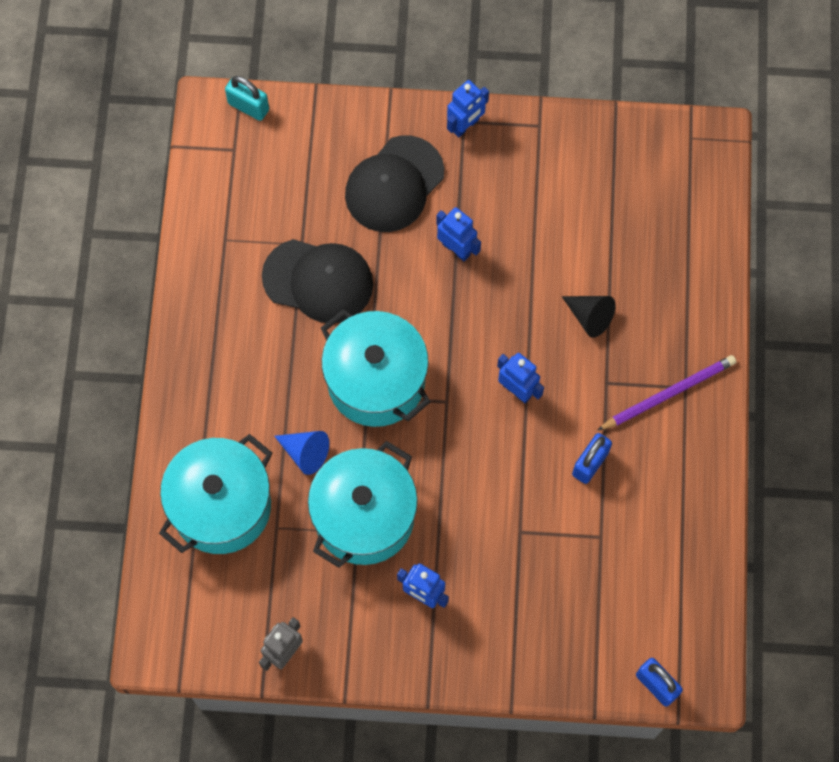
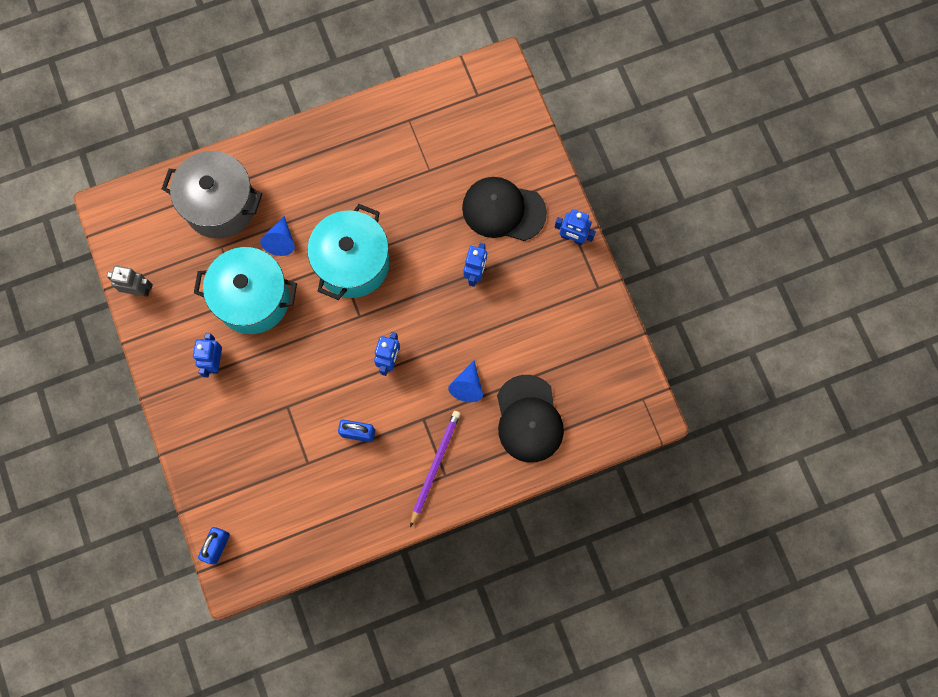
camera: 65 degrees right, 5 degrees up
(221, 506) = (220, 205): turquoise pot -> grey pot
(248, 107) = (514, 89): turquoise padlock -> none
(318, 280) = (408, 193): black cap -> black cap (529, 419)
(589, 317) = (467, 386): black cone -> blue cone
(669, 393) = (435, 466): purple pencil -> purple pencil turned 105 degrees counterclockwise

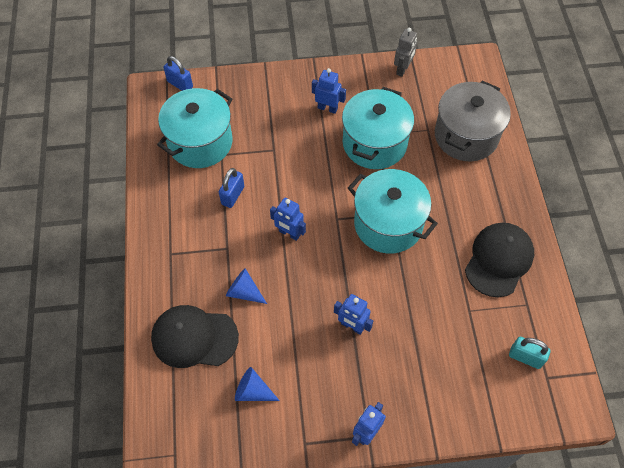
camera: 105 degrees right, 15 degrees down
(281, 241) = (423, 173): blue cone -> blue cone (253, 391)
(296, 492) = (200, 142): none -> turquoise pot
(435, 466) = (182, 248): purple pencil -> none
(463, 115) = (525, 357): none -> turquoise padlock
(503, 210) = (412, 370): black cap -> black cap (498, 260)

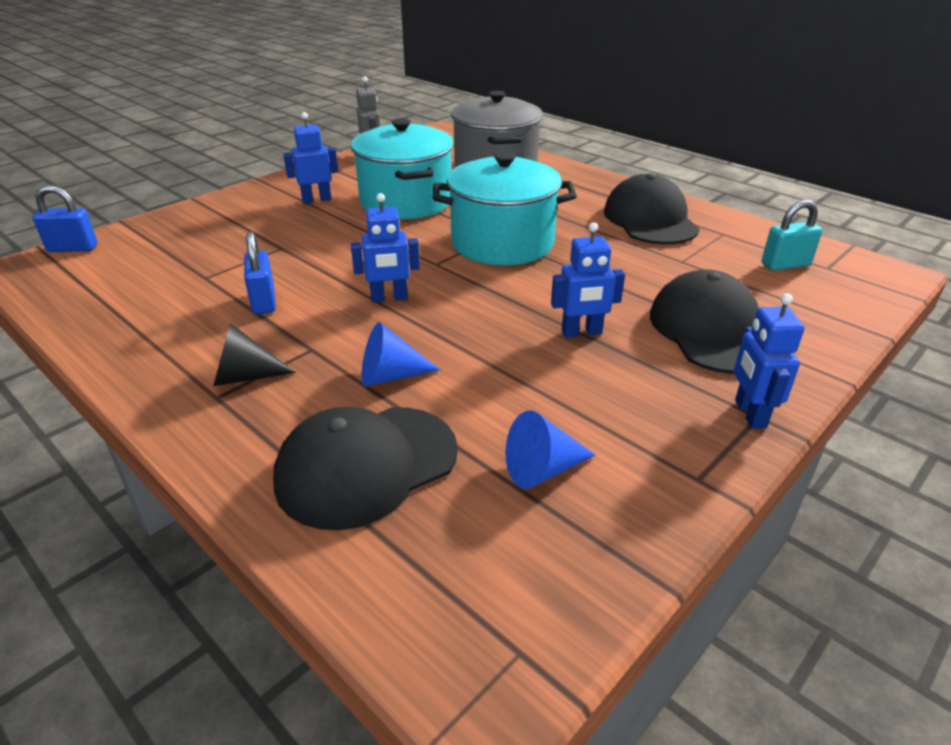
camera: 40 degrees left, 25 degrees down
(188, 248) = (244, 377): none -> black cone
(200, 142) = (158, 279): turquoise pot -> none
(415, 372) = (711, 330): none -> black cap

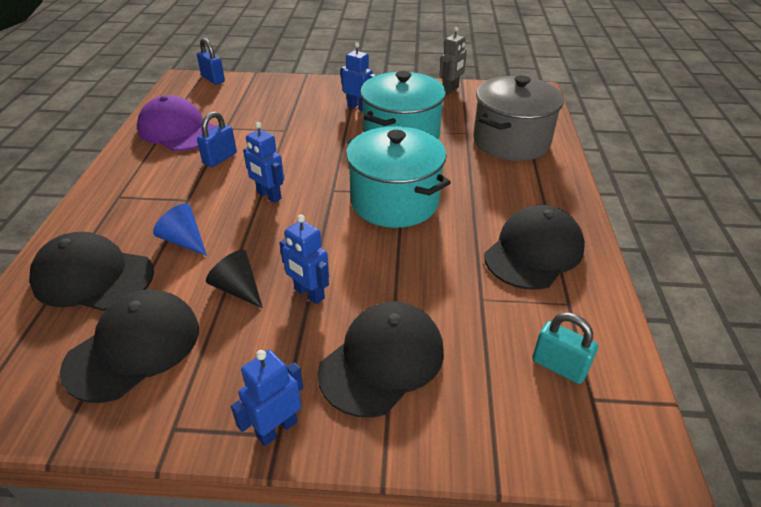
camera: 50 degrees right, 5 degrees up
(143, 308) = (177, 130): none -> purple cap
(244, 377) = (142, 194): black cone -> black cone (238, 289)
(543, 469) = (134, 347): blue cone -> black cap

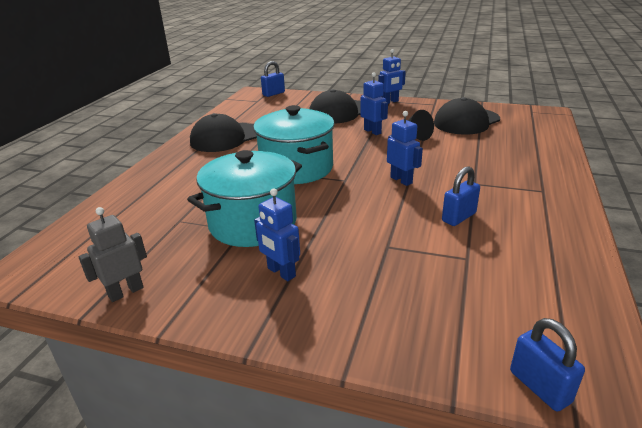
camera: 165 degrees left, 10 degrees down
(93, 277) = (515, 146): black cap -> none
(177, 130) = (533, 261): purple cap -> none
(184, 241) = (462, 158): blue cone -> none
(511, 141) = (146, 206): grey pot -> none
(559, 366) = (261, 107): turquoise padlock -> none
(583, 449) = (273, 94): none -> blue padlock

